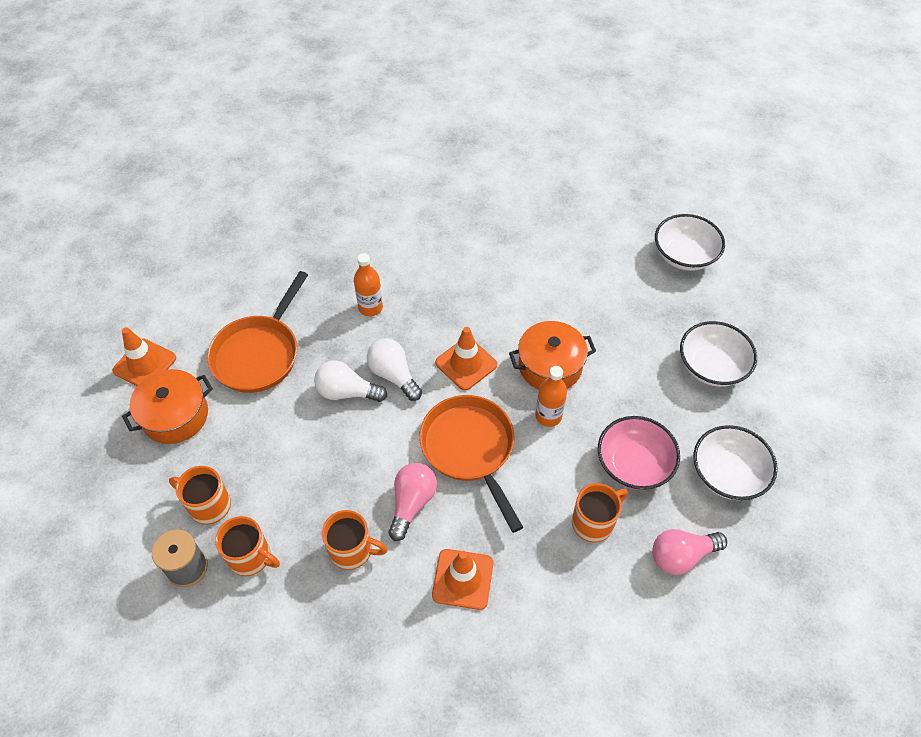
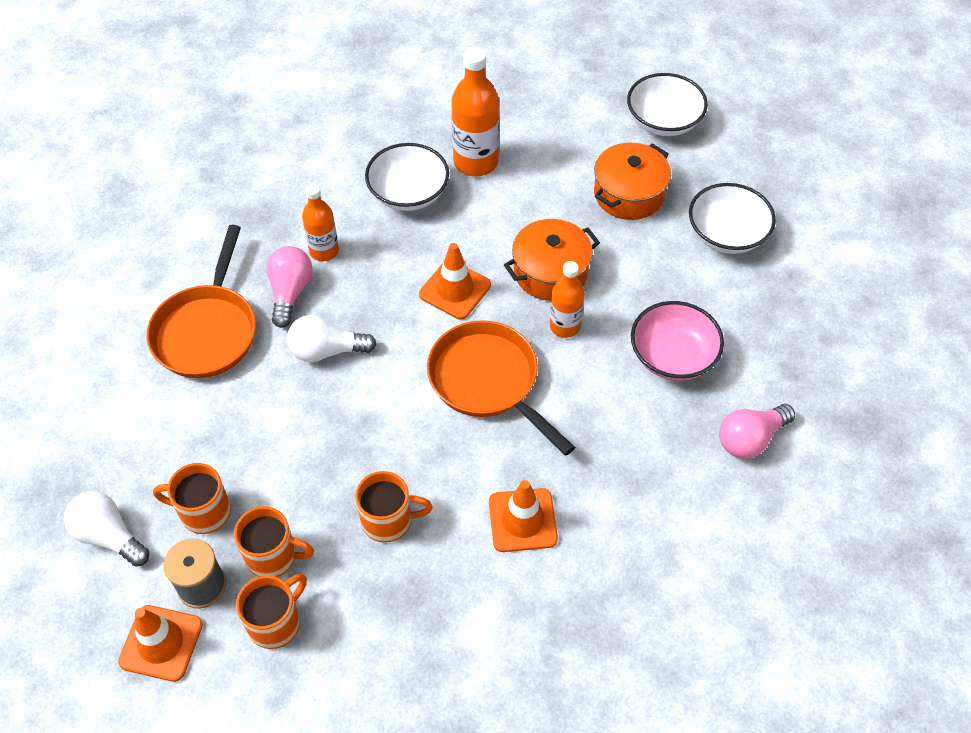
camera: 15 degrees left, 0 degrees up
(145, 364) = (70, 373): orange traffic cone -> orange traffic cone (161, 643)
(175, 416) = (129, 423): orange pot -> orange pot (629, 194)
(393, 375) = (375, 320): white light bulb -> white light bulb (109, 536)
(412, 503) = (440, 454): pink light bulb -> pink light bulb (290, 292)
(515, 259) = (475, 162): none -> orange bottle
(594, 522) = (647, 426): orange mug -> orange mug (276, 622)
(727, 474) = (774, 343): white bowl -> white bowl (408, 193)

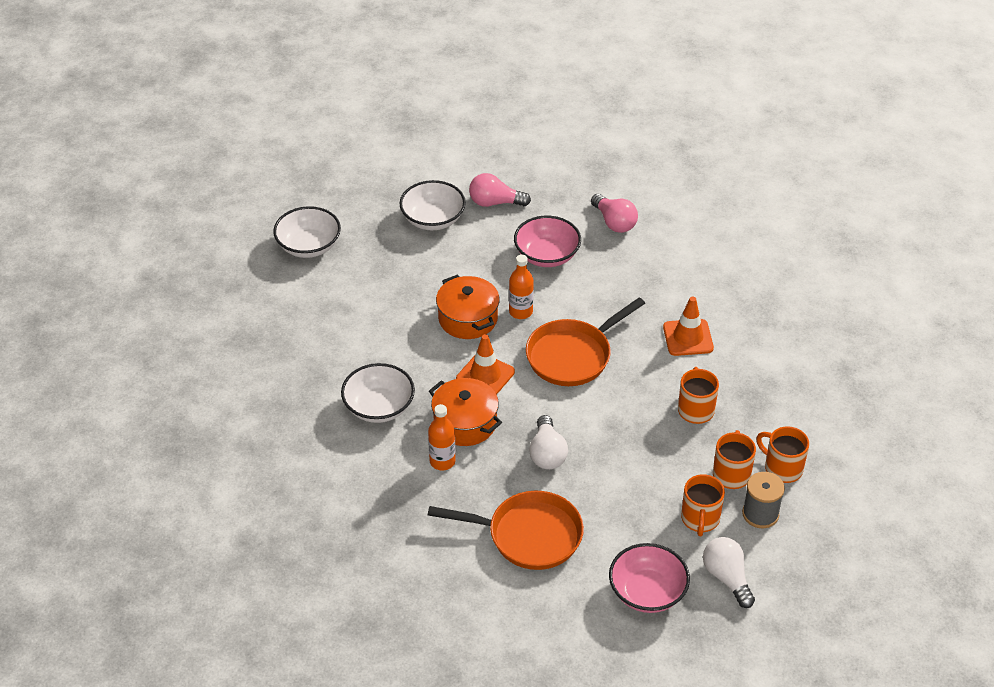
camera: 90 degrees left, 10 degrees down
(105, 446) = (647, 592): none -> pink bowl
(109, 536) = (727, 577): white light bulb -> white light bulb turned 120 degrees clockwise
(161, 643) = (807, 533): orange traffic cone -> none
(290, 292) = (487, 481): pink light bulb -> pink light bulb (495, 202)
(475, 162) = (345, 363): orange bottle -> none
(629, 194) = (388, 270): orange pot -> orange pot (465, 423)

